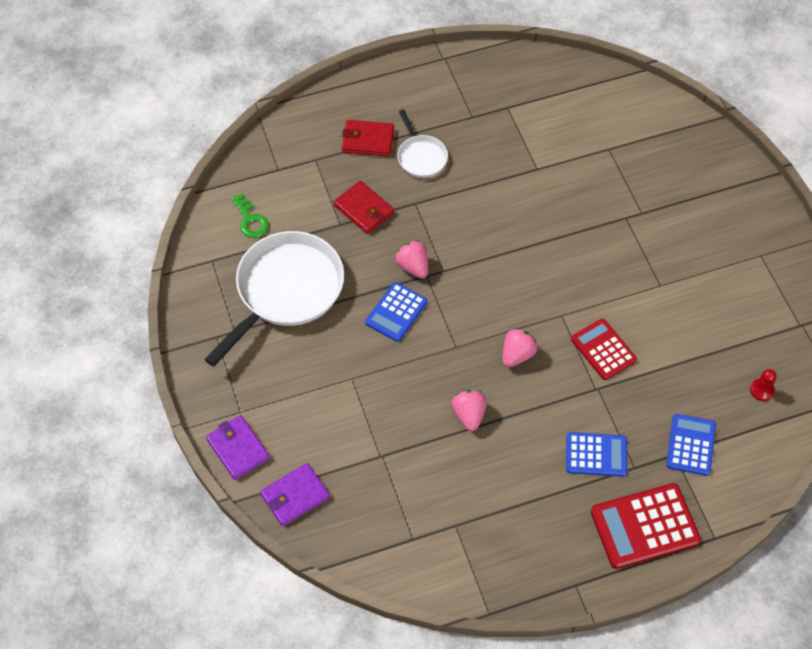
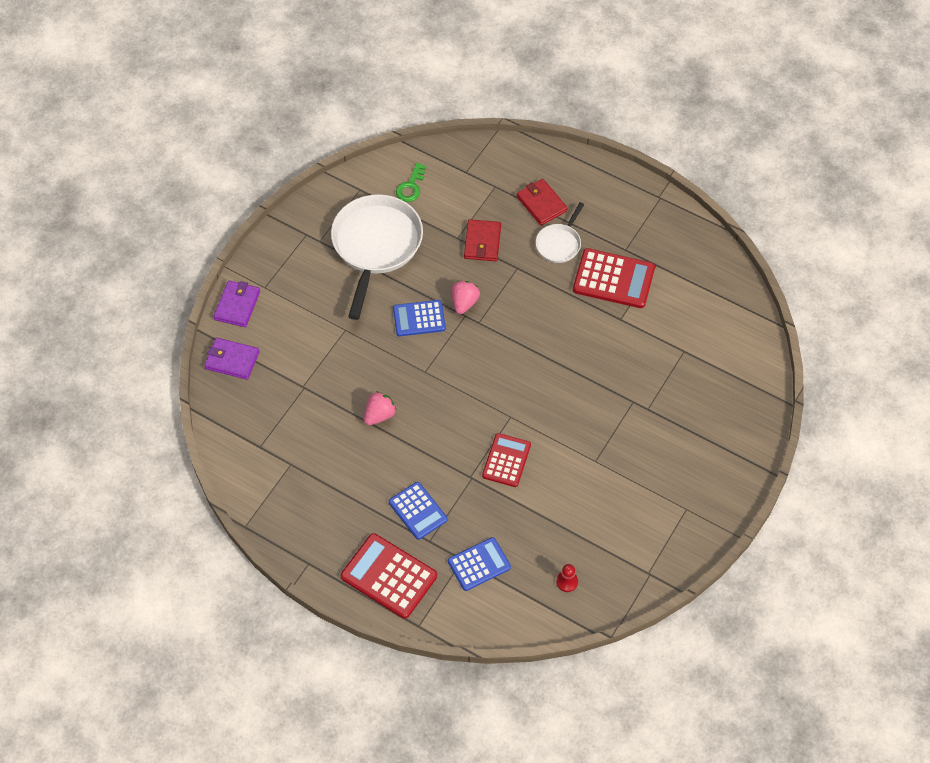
camera: 50 degrees right, 0 degrees up
(286, 291) = (376, 246): white pan -> white pan turned 75 degrees counterclockwise
(493, 145) = (613, 279): none -> red calculator
(517, 355) = (453, 411): pink strawberry -> none

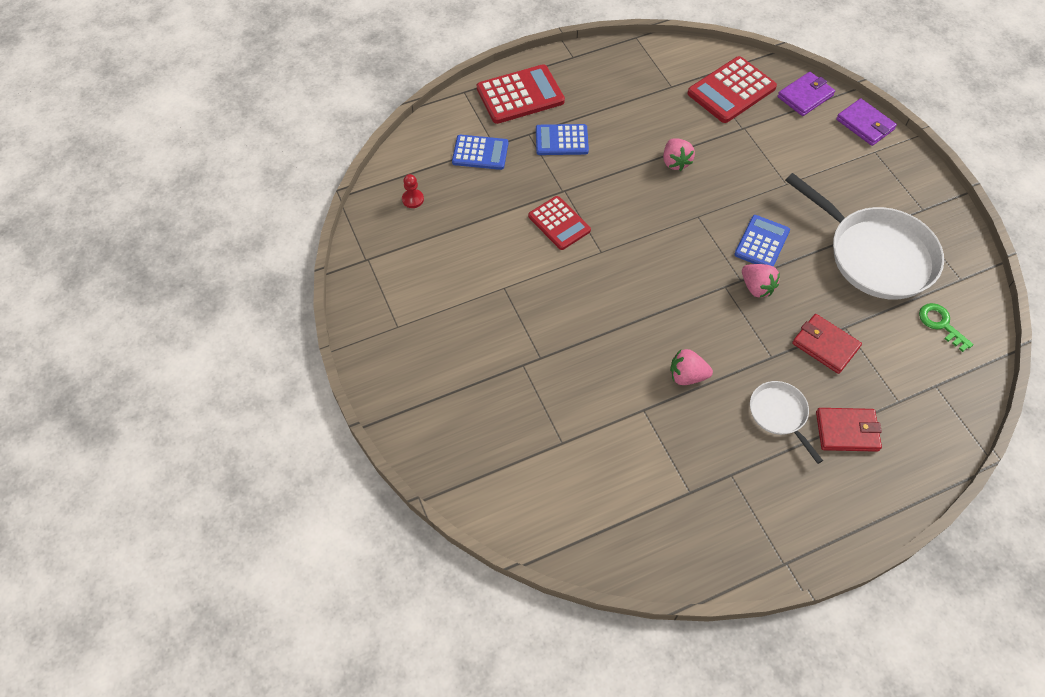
camera: 125 degrees right, 0 degrees up
(479, 564) = (480, 153): blue calculator -> blue calculator turned 90 degrees counterclockwise
(573, 308) = (687, 376): none -> pink strawberry
(613, 279) = (698, 436): red calculator -> red calculator (731, 90)

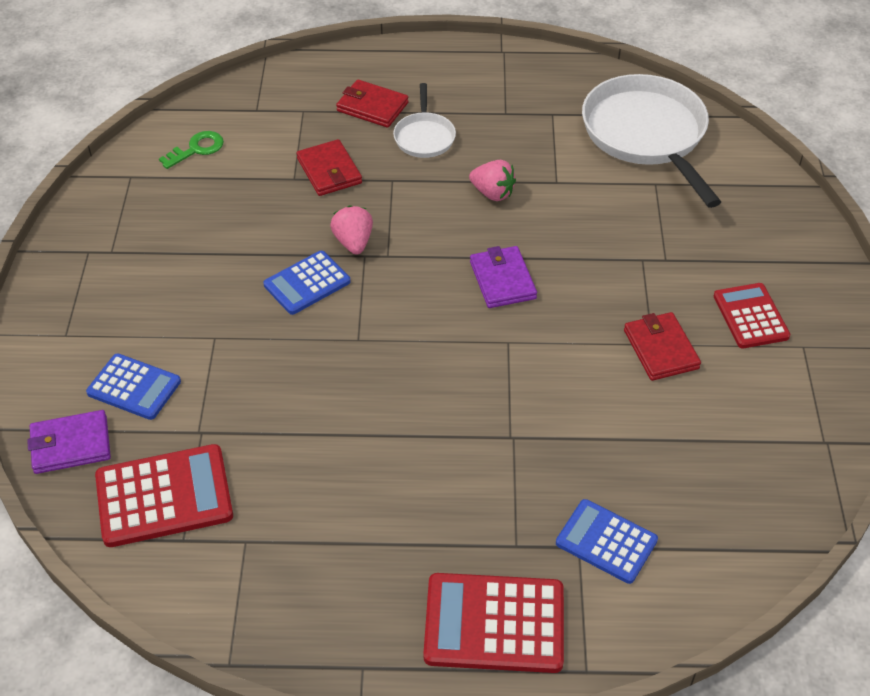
camera: 155 degrees left, 10 degrees down
(413, 199) = (736, 504): red pawn -> none
(496, 285) = (661, 349): none -> red wallet
(559, 223) = (542, 395): red calculator -> red calculator (750, 316)
(561, 140) = (472, 514): blue calculator -> blue calculator (134, 387)
(675, 162) = (332, 418): pink strawberry -> none
(865, 124) = (37, 373): purple wallet -> purple wallet (502, 280)
(875, 255) = (193, 227): white pan -> white pan (647, 135)
(941, 324) = (196, 149): green key -> green key turned 120 degrees counterclockwise

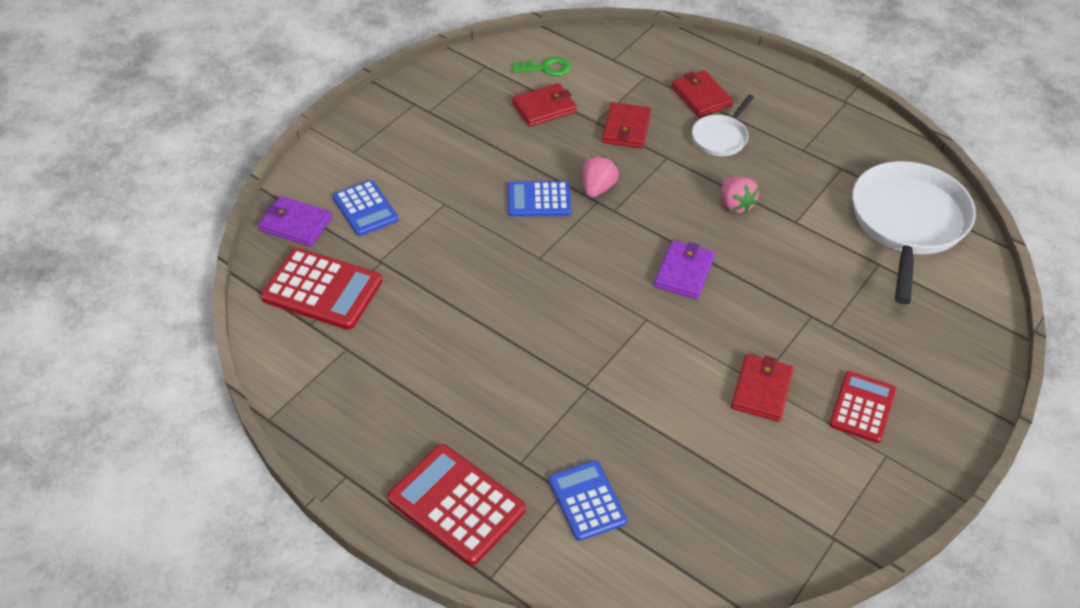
camera: 35 degrees right, 0 degrees up
(230, 190) = (544, 108): none -> red wallet

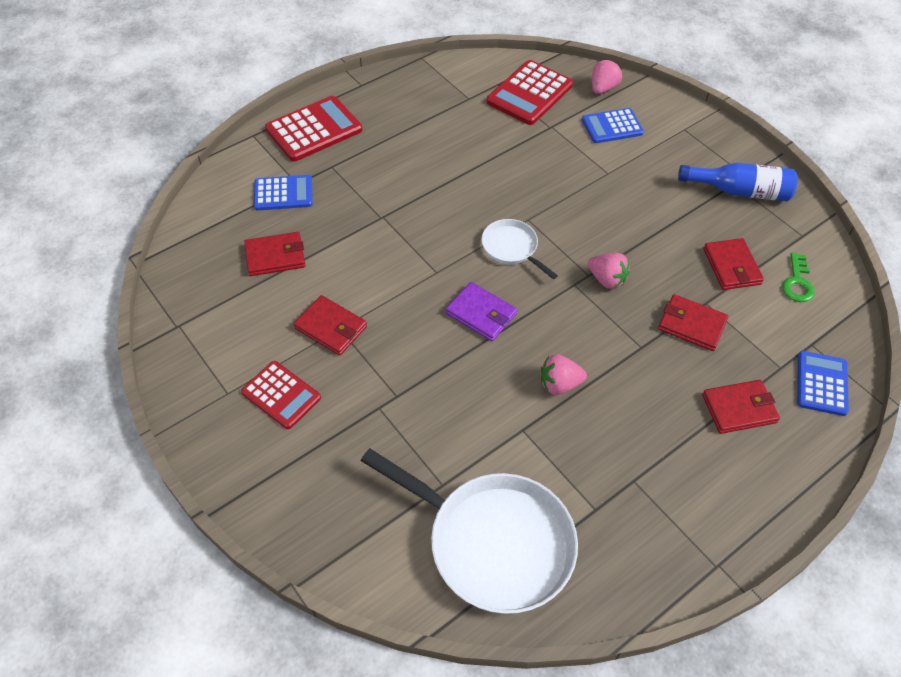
camera: 105 degrees right, 5 degrees up
(296, 224) = (603, 88): purple wallet -> pink strawberry
(439, 107) = (739, 191): none -> blue bottle
(539, 200) = (599, 234): blue calculator -> blue calculator (821, 383)
(690, 474) = (275, 256): none -> red wallet
(721, 137) = (666, 405): white pan -> white pan (512, 248)

